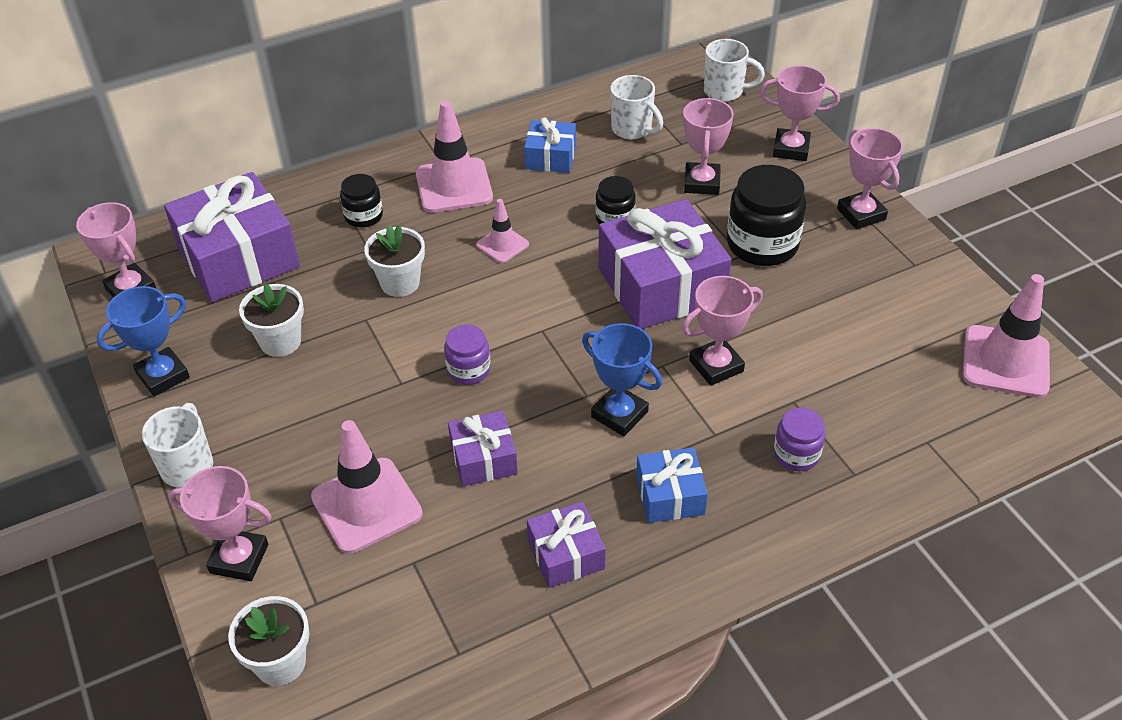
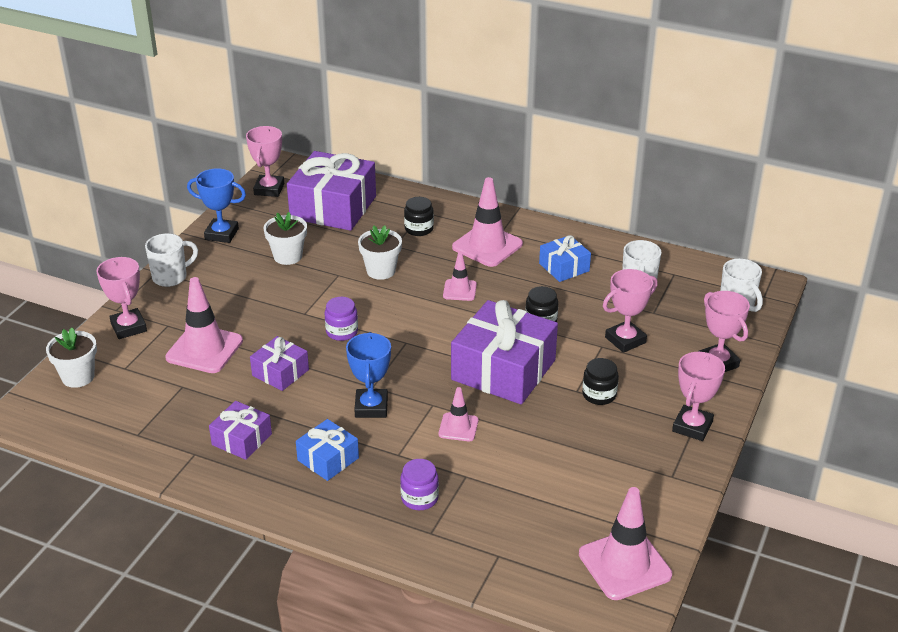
camera: 50 degrees right, 10 degrees down
(716, 366) = (458, 427): pink trophy -> pink traffic cone
(762, 244) = (599, 395): black jar -> black jar, size x0.55

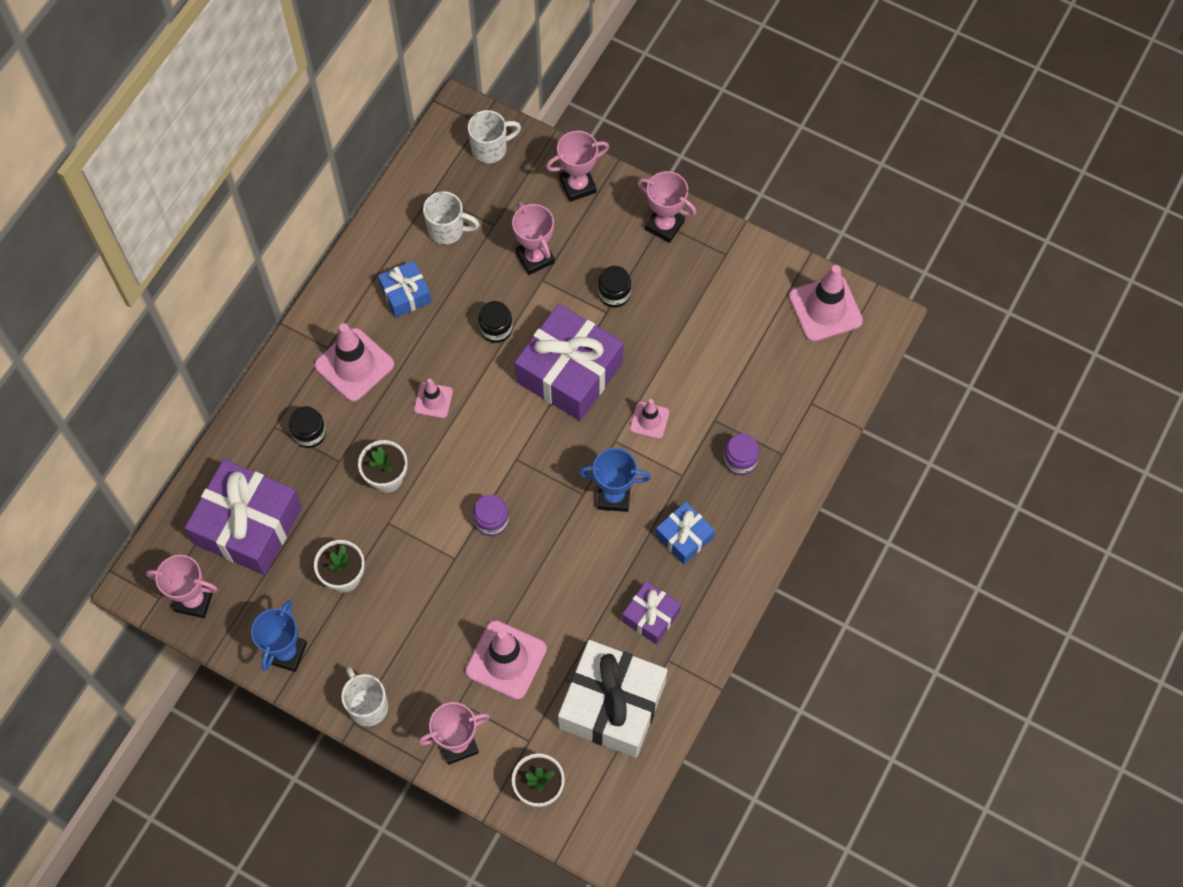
camera: 85 degrees left, 30 degrees up
(152, 418) = (612, 705): none -> white gift
(280, 373) = (553, 582): purple gift -> none

